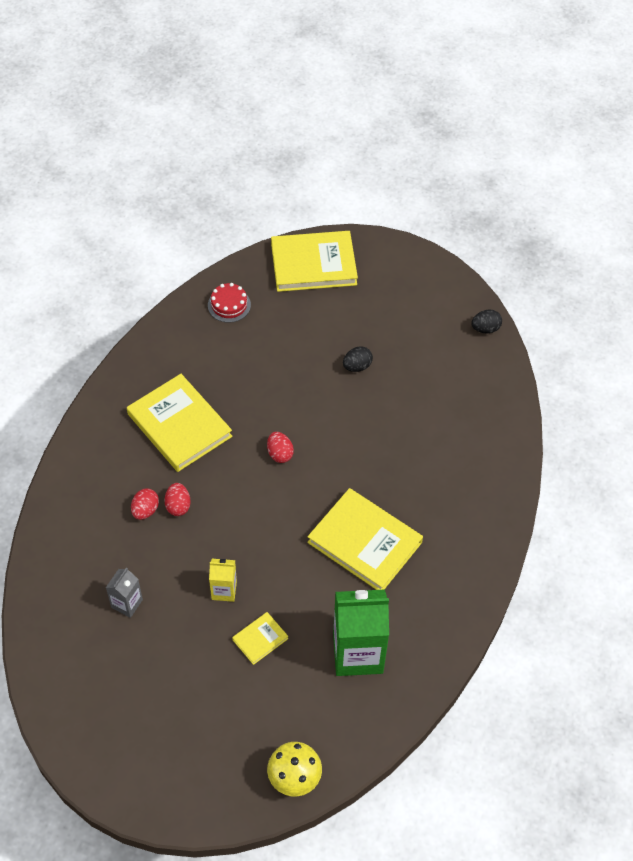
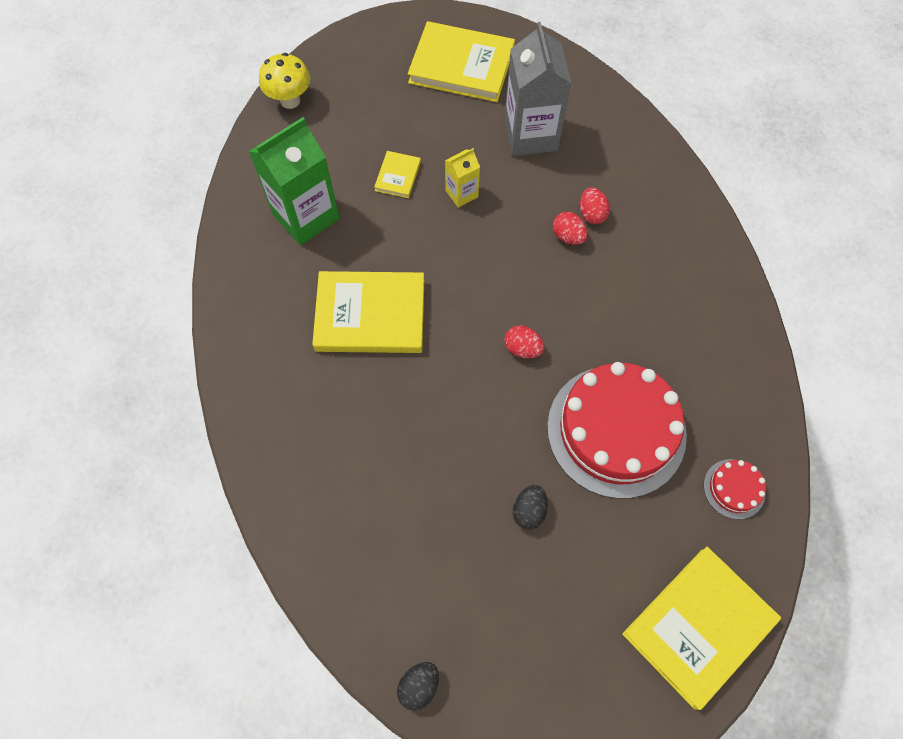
camera: 145 degrees right, 10 degrees up
(127, 603) = (530, 135): grey carton -> grey carton, size x2.00
(179, 425) = (643, 311): yellow book -> yellow book (461, 66)
(266, 373) = (616, 430): none -> red cake

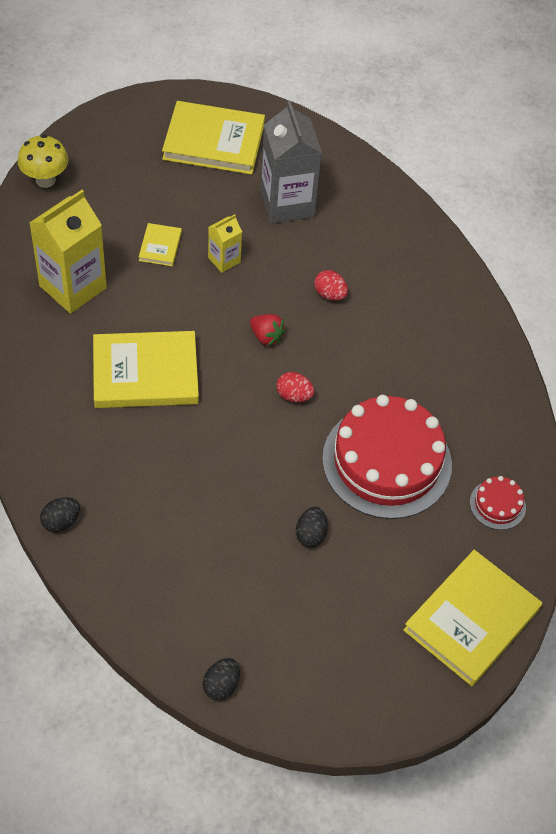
camera: 10 degrees left, 10 degrees down
(267, 479) = (61, 521): none -> black egg
(306, 216) = (73, 287): green carton -> yellow carton
(498, 280) = (266, 336): none -> red strawberry
(591, 214) = (351, 273): red egg -> none

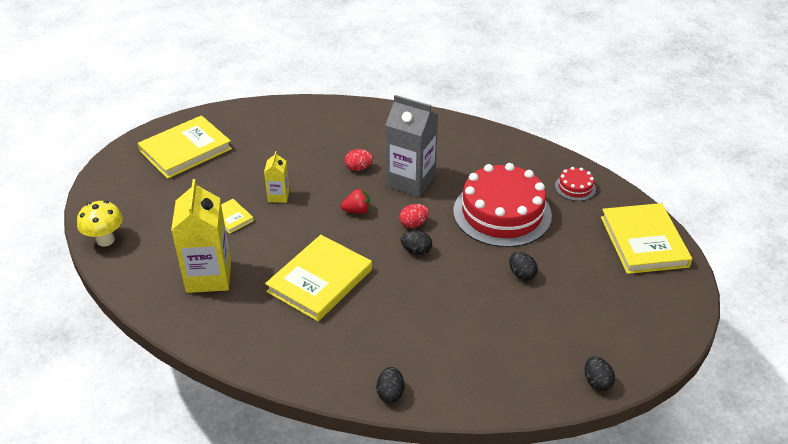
camera: 45 degrees left, 15 degrees down
(258, 423) = (416, 251): none -> black egg
(287, 203) = (272, 147): grey carton -> grey carton (411, 181)

